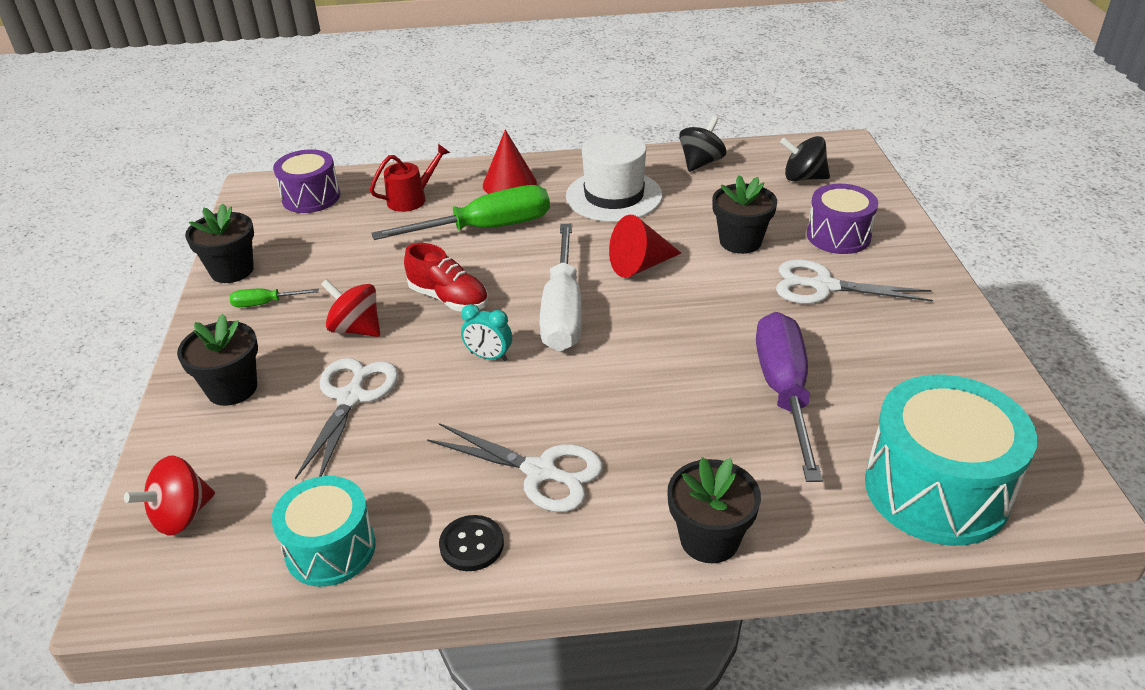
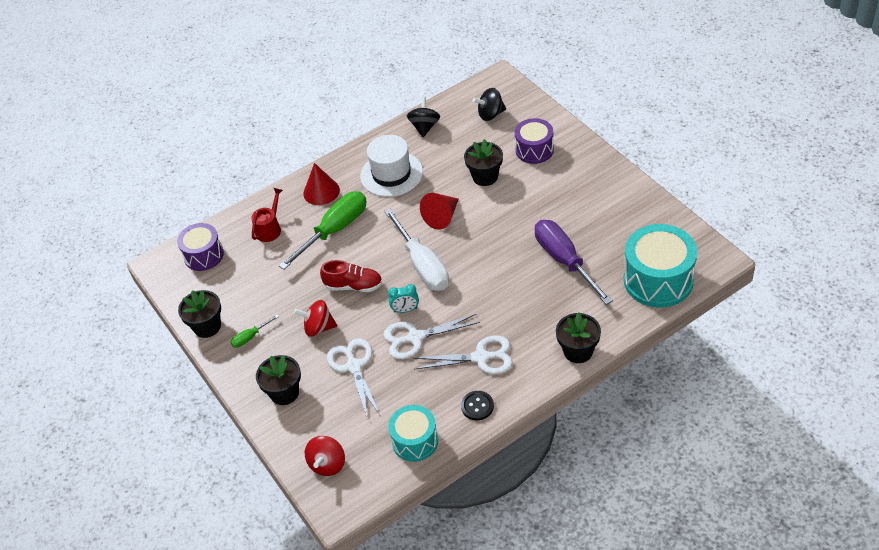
camera: 25 degrees left, 10 degrees up
(823, 286) = (546, 188): white scissors -> white scissors (415, 337)

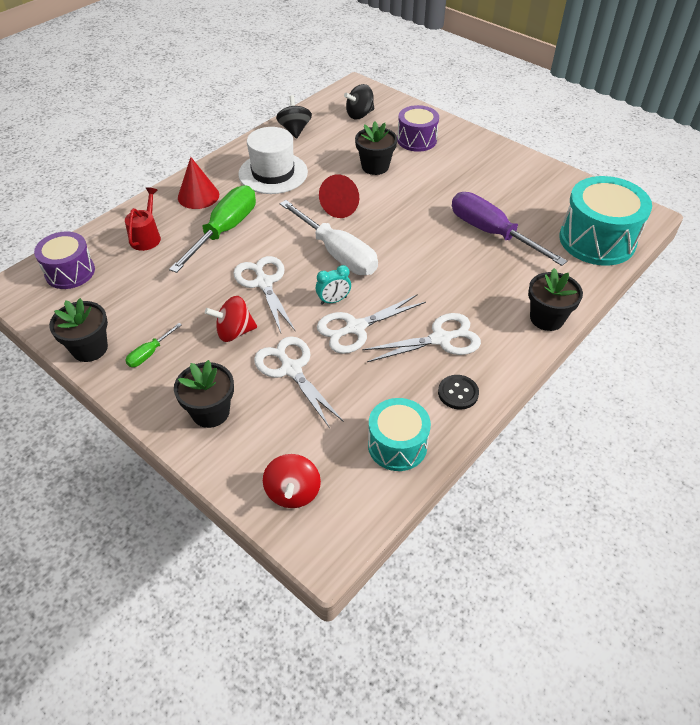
camera: 20 degrees left, 0 degrees up
(353, 286) = (264, 283): red shoe -> white scissors

